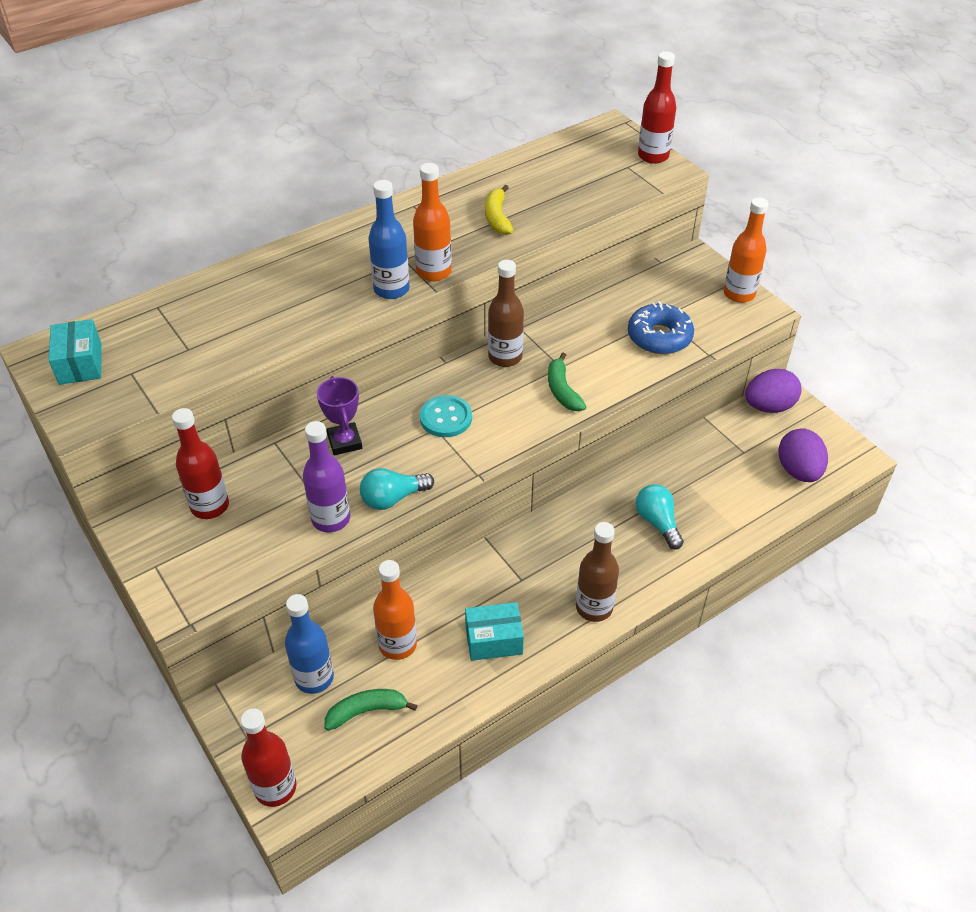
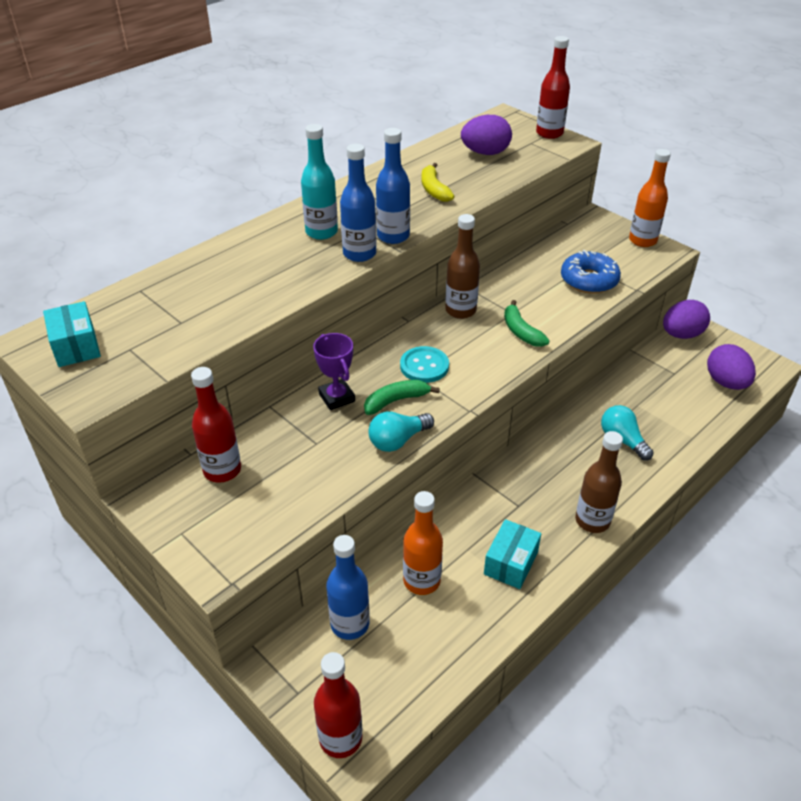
camera: 10 degrees left, 5 degrees down
(331, 519) = (344, 466): purple bottle -> none
(360, 258) = (321, 232): none -> turquoise bottle
(366, 711) = (410, 648): green banana -> green banana (396, 401)
(434, 272) = (393, 236): orange bottle -> blue bottle
(494, 640) = (511, 563): turquoise box -> turquoise box turned 45 degrees counterclockwise
(570, 175) = (485, 153): none -> purple egg

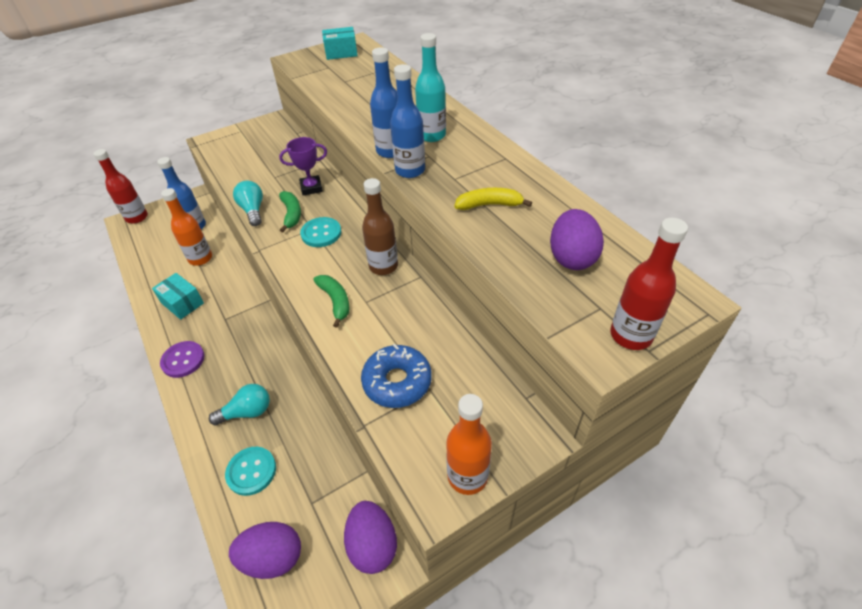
camera: 105 degrees right, 5 degrees up
(222, 470) = (276, 143): red bottle -> none
(521, 331) = (335, 301): green banana -> green banana turned 75 degrees clockwise
(592, 521) = (183, 360): brown bottle -> purple button
(674, 417) = (251, 471): none -> turquoise button

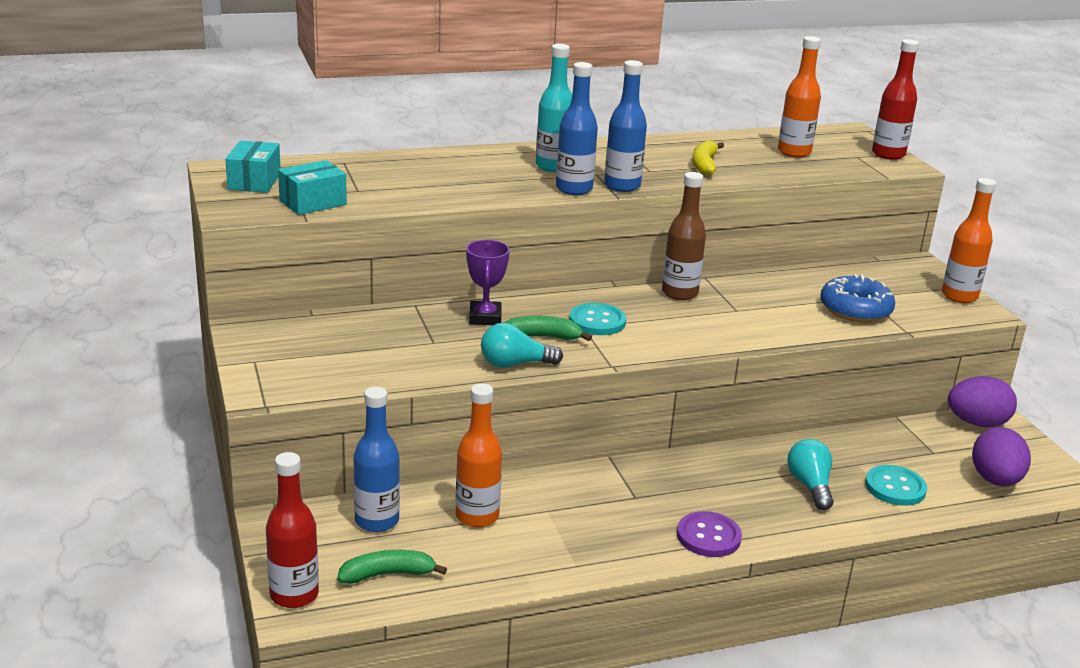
camera: 80 degrees left, 20 degrees down
(182, 303) = (583, 536): turquoise box -> turquoise box (313, 203)
(335, 301) = (731, 326): green banana -> green banana (387, 574)
(571, 257) = (794, 152): purple egg -> orange bottle

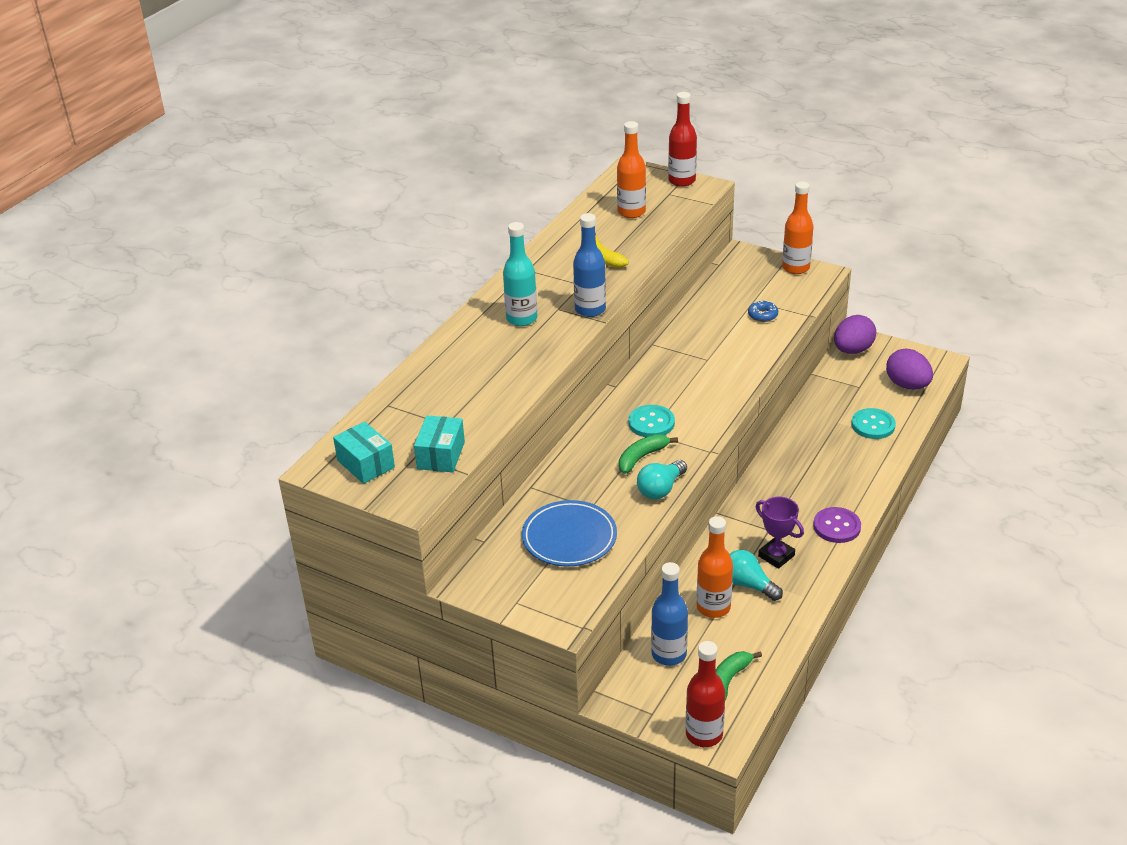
camera: 40 degrees left, 10 degrees up
(377, 349) = (569, 537): none -> blue plate
(485, 317) = (587, 466): purple trophy -> purple trophy (776, 556)
(574, 189) = (569, 332): blue bottle -> none
(679, 293) = (659, 367): brown bottle -> none
(810, 486) = (836, 455): turquoise light bulb -> turquoise light bulb (748, 584)
(855, 309) = (762, 315): blue donut -> blue donut, size x0.53

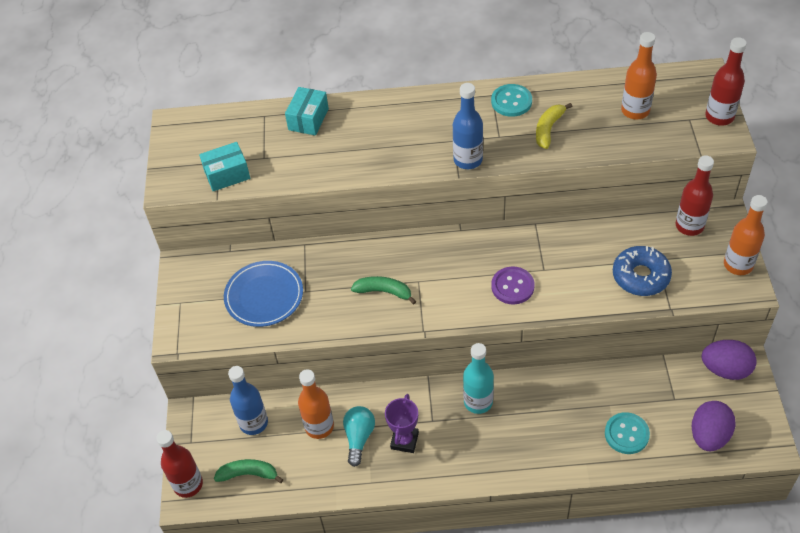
camera: 60 degrees right, 15 degrees up
(366, 464) = (193, 142): turquoise box -> turquoise box (308, 119)
(521, 319) = (423, 127): turquoise bottle -> turquoise bottle (478, 402)
(651, 423) = (431, 276): turquoise button -> turquoise button (511, 101)
(661, 489) = (354, 322): turquoise light bulb -> none
(735, 272) = (689, 226): none -> red bottle
(762, 315) = (640, 276): blue donut -> blue donut, size x1.87
(836, 526) = (469, 467): purple button -> purple button (512, 286)

